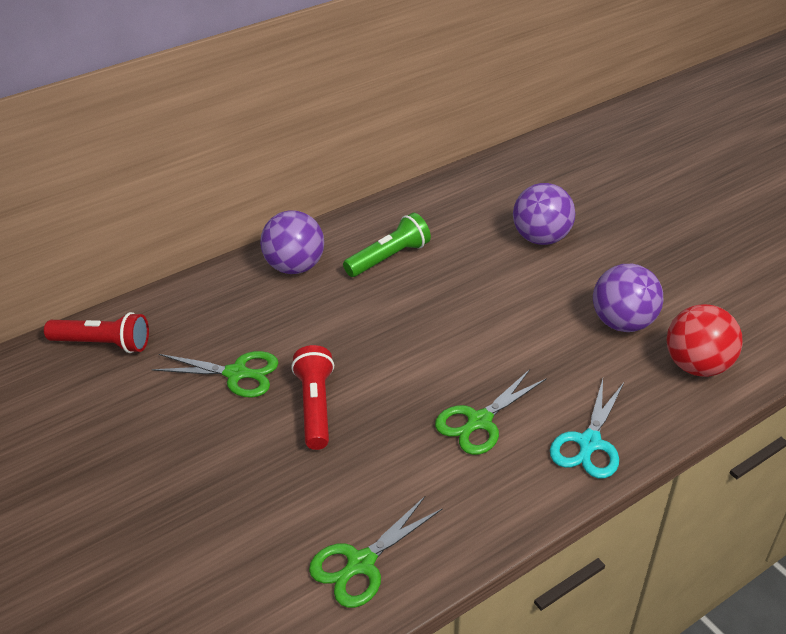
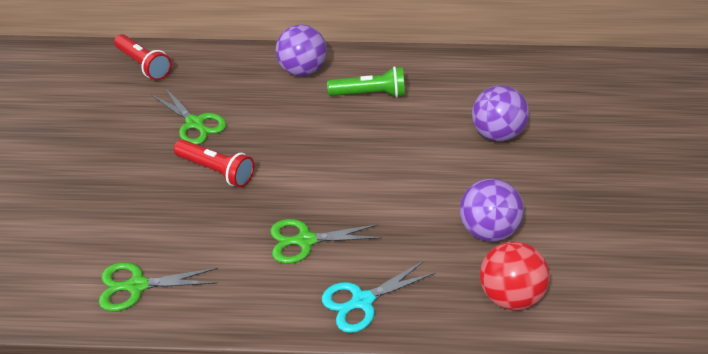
camera: 35 degrees right, 5 degrees up
(315, 406) = (216, 170): red flashlight -> red flashlight turned 90 degrees clockwise

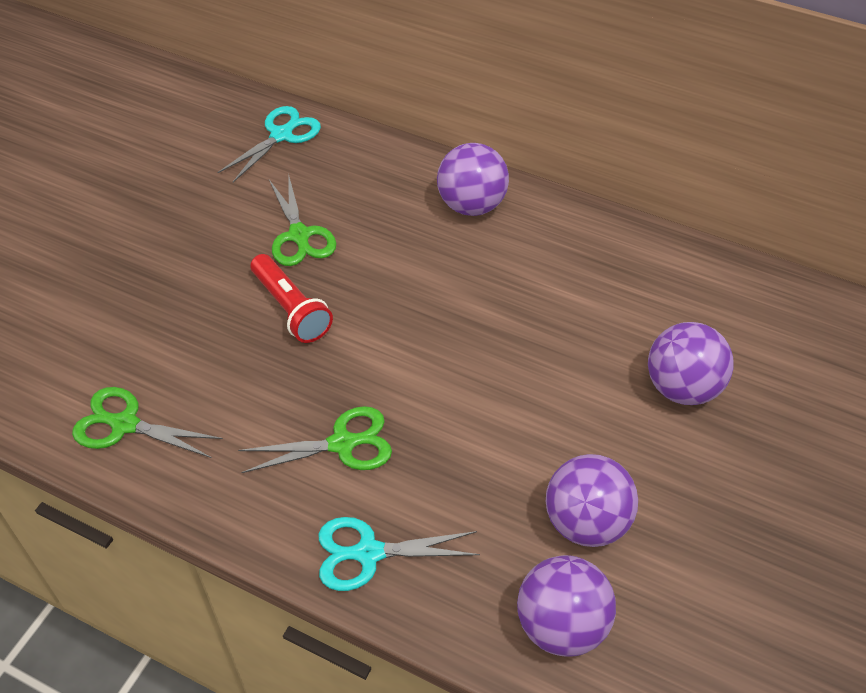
camera: 25 degrees right, 5 degrees up
(144, 65) = (282, 135): red flashlight -> turquoise scissors
(304, 240) = (343, 443): green scissors -> green scissors turned 150 degrees clockwise
(370, 94) = (541, 269): green flashlight -> none
(509, 294) = (561, 625): red ball -> purple ball

